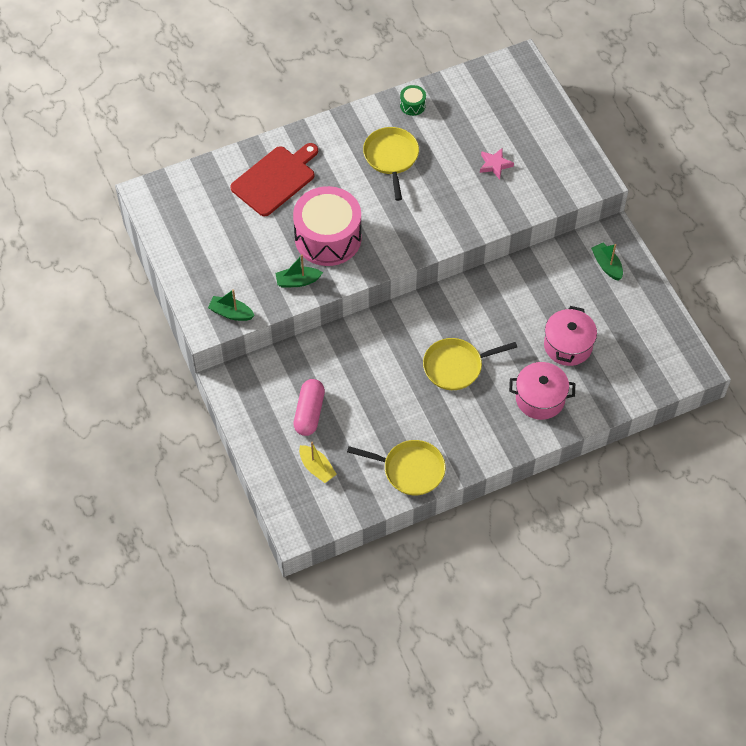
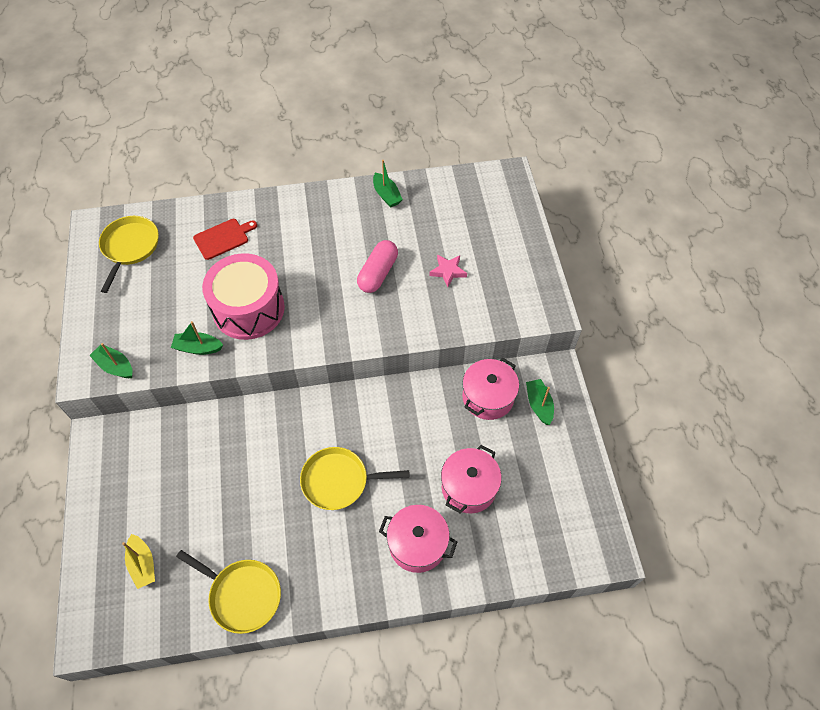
camera: 15 degrees right, 0 degrees up
(275, 179) = (223, 238): red cutting board -> red cutting board, size x0.63
(309, 413) = (163, 495): pink capsule -> pink capsule (378, 273)
(391, 157) = (345, 241): yellow pan -> yellow pan (130, 247)
(412, 105) = (386, 195): green drum -> green boat
(560, 269) = (488, 397): none -> pink pot

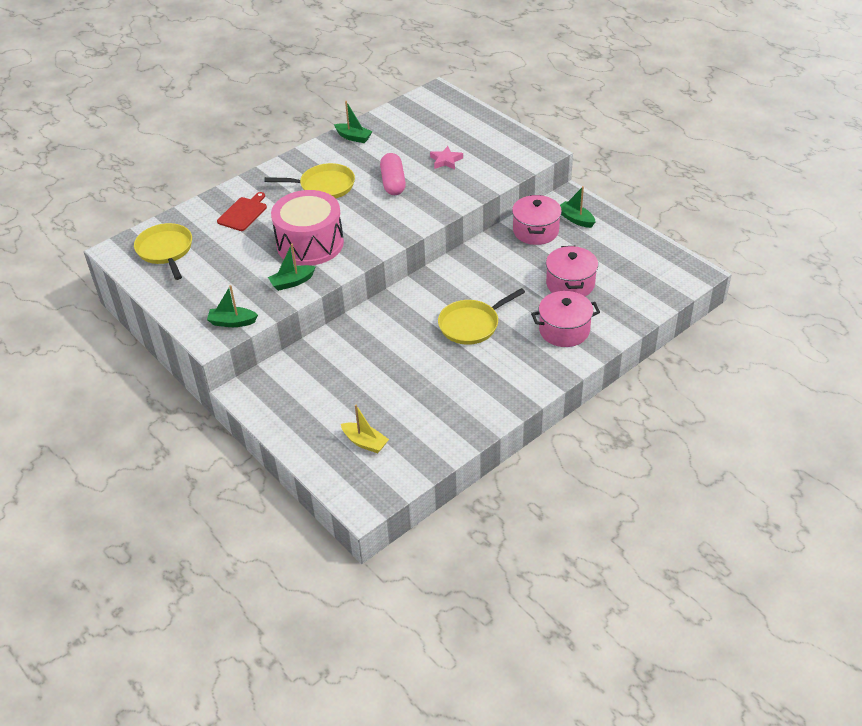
camera: 30 degrees left, 15 degrees down
(242, 595) = (463, 419): yellow pan -> yellow pan (324, 186)

